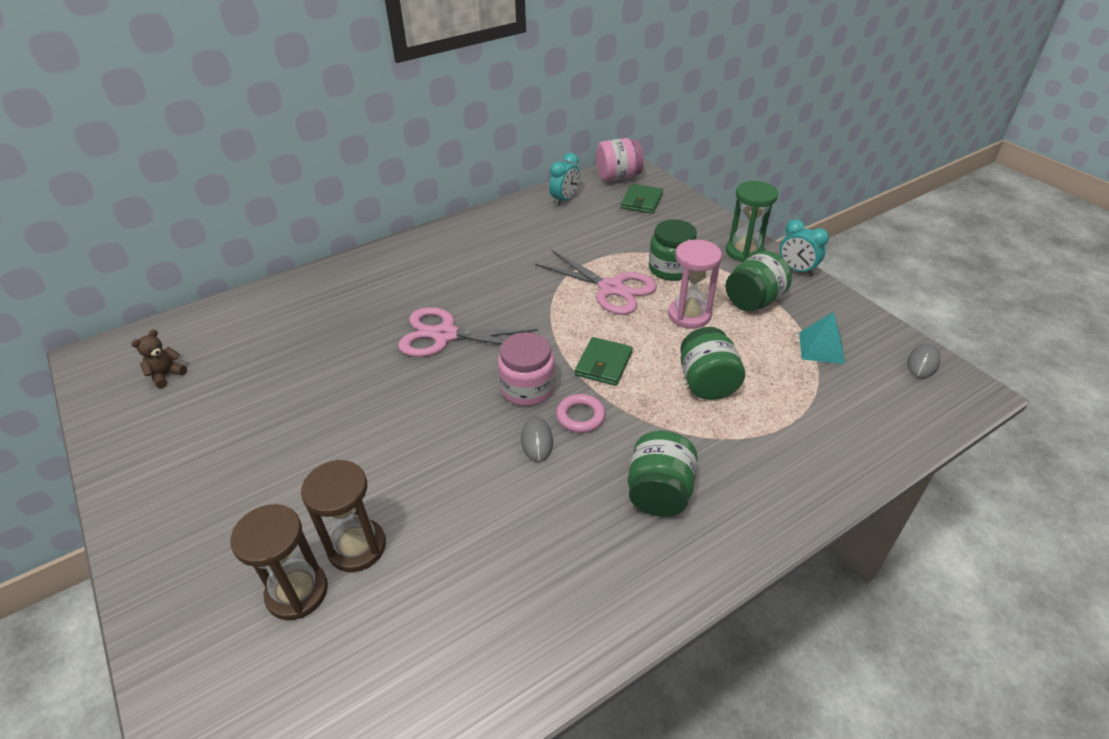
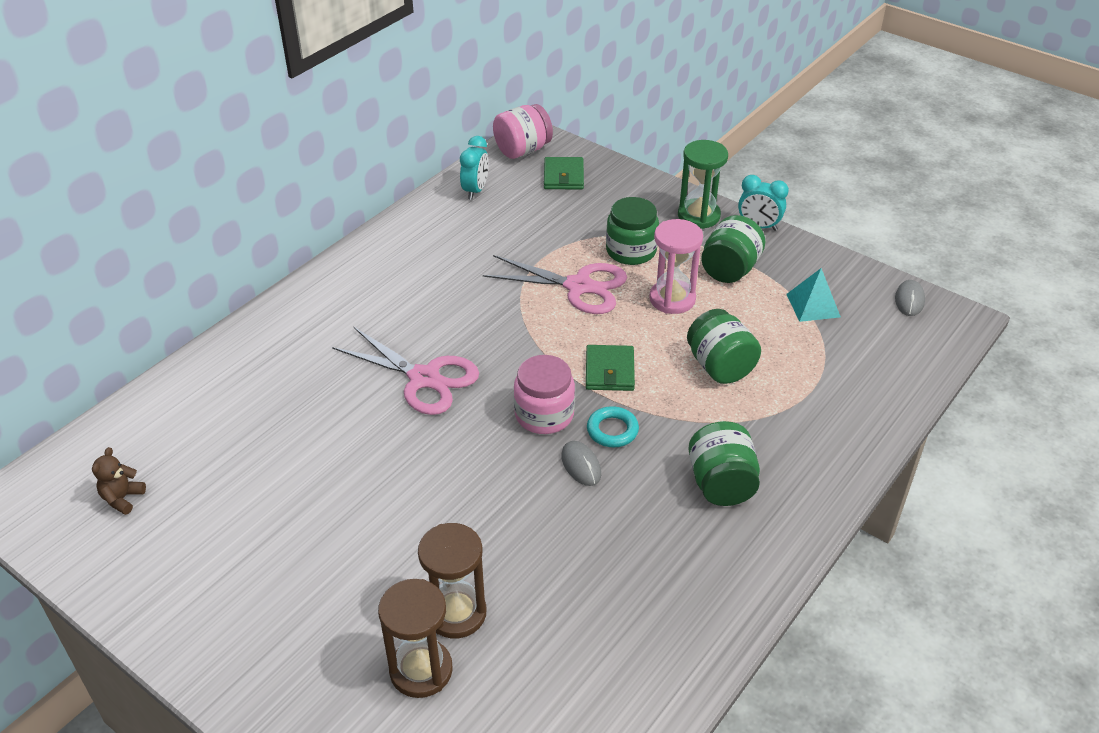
camera: 20 degrees left, 0 degrees up
(445, 335) = (424, 378): pink scissors -> pink scissors turned 135 degrees counterclockwise
(580, 416) = (612, 430): pink ring -> turquoise ring

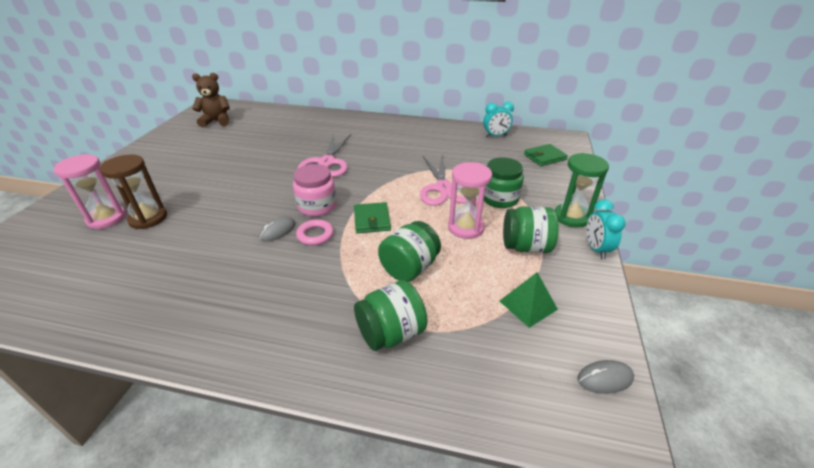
camera: 65 degrees right, 5 degrees down
(122, 498) = (217, 121): brown teddy bear -> brown teddy bear, size x1.71
(421, 670) = (107, 218): brown hourglass -> pink hourglass
(522, 150) = (551, 139): pink jar -> none
(609, 371) = (372, 220): green wallet -> green wallet turned 75 degrees counterclockwise
(612, 430) = (315, 235): turquoise ring -> pink ring
(721, 484) = (280, 299): green jar -> green jar (391, 333)
(813, 305) = (528, 305): turquoise pyramid -> green pyramid

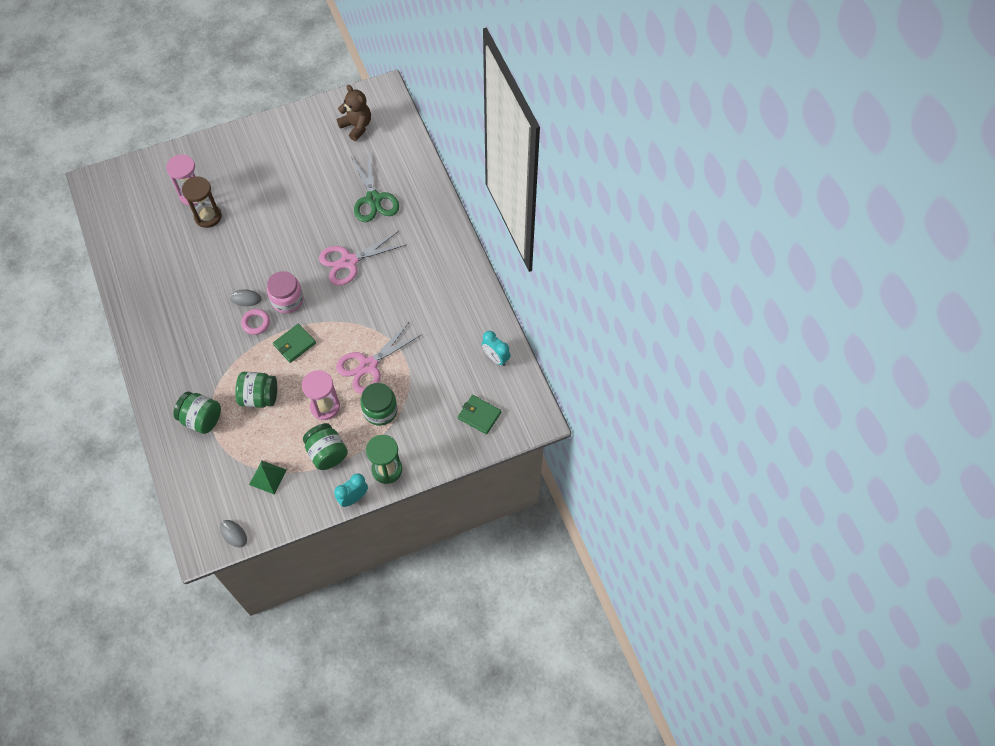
camera: 55 degrees right, 25 degrees up
(288, 135) = (373, 199): none -> green scissors

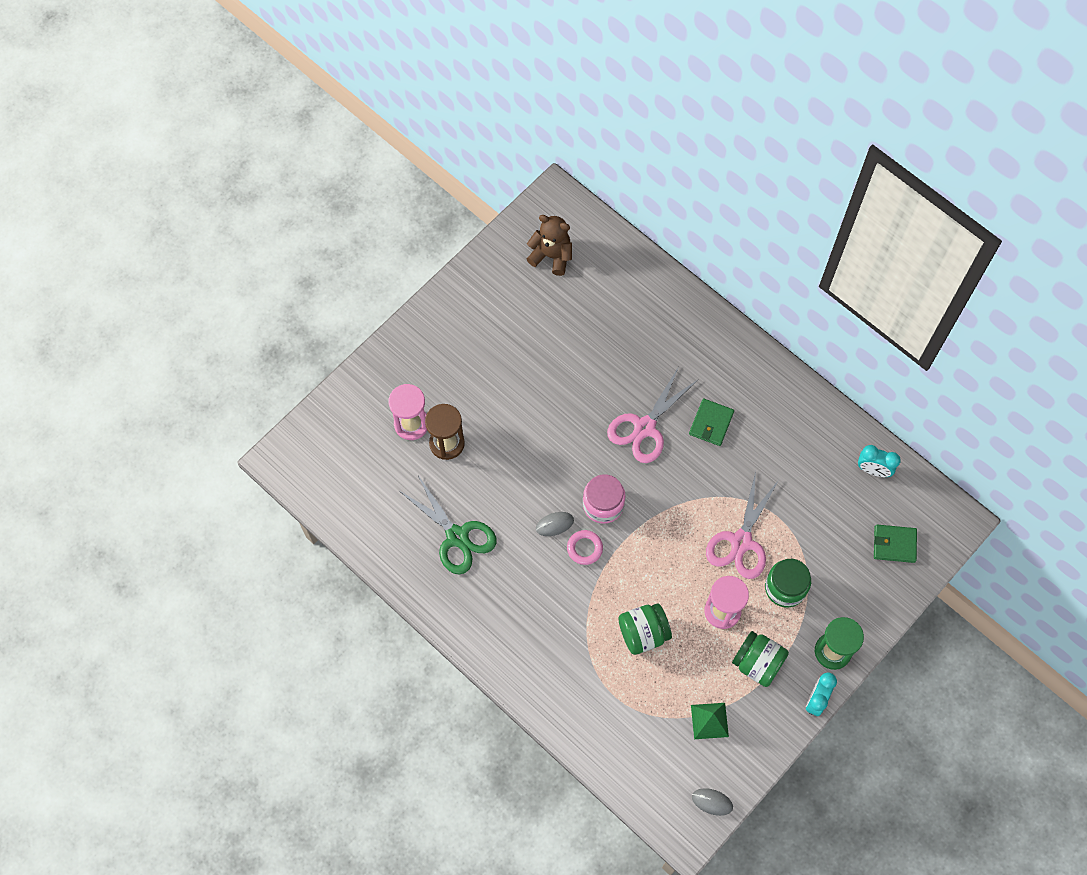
camera: 25 degrees left, 5 degrees up
(201, 419) = (594, 689): green jar -> none
(294, 344) = (644, 554): green wallet -> green wallet (711, 423)
(373, 199) = (626, 339): green scissors -> green scissors (457, 536)

